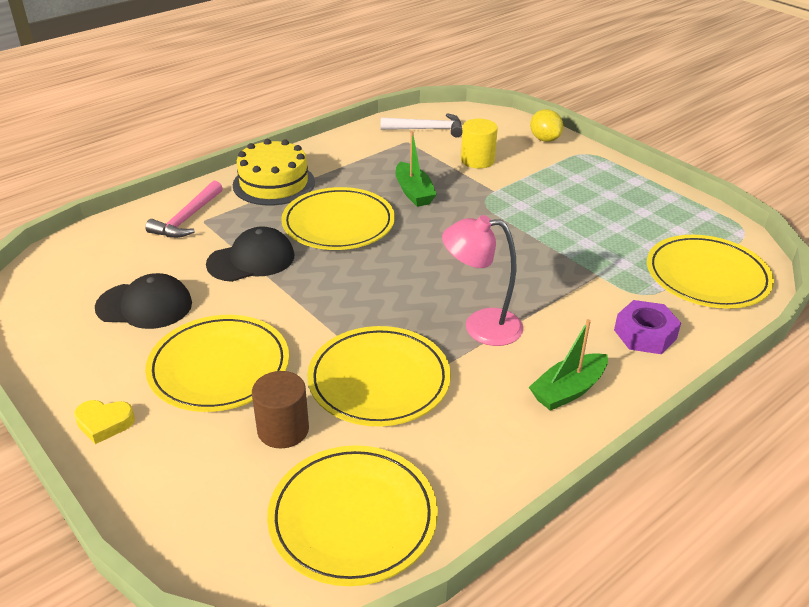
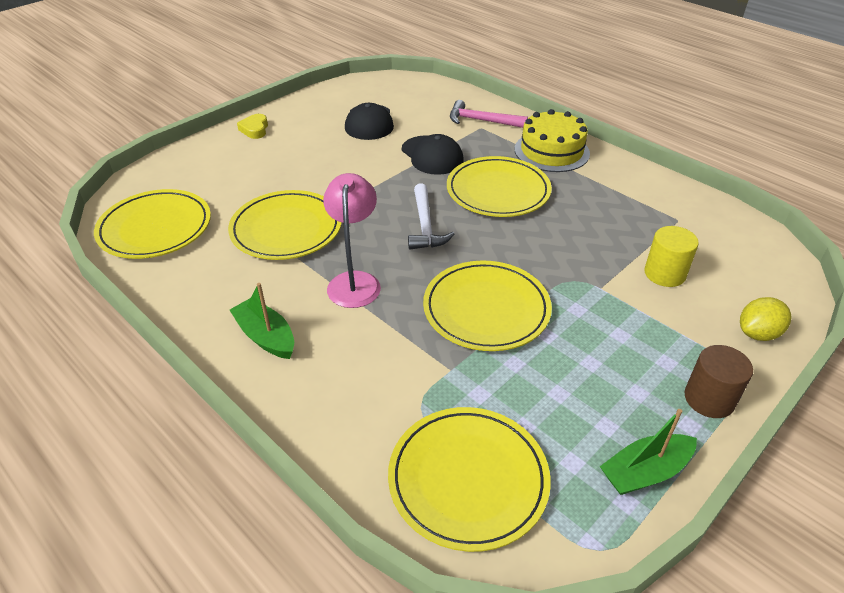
camera: 85 degrees right, 5 degrees up
(219, 367) = (304, 160): yellow plate -> yellow plate (486, 309)
(283, 429) = (240, 192): brown cylinder -> brown cylinder (709, 399)
(413, 192) = (571, 230): green boat -> green boat (645, 472)
(427, 129) = (717, 232): white hammer -> white hammer (425, 225)
(645, 334) = (347, 401): purple nut -> none

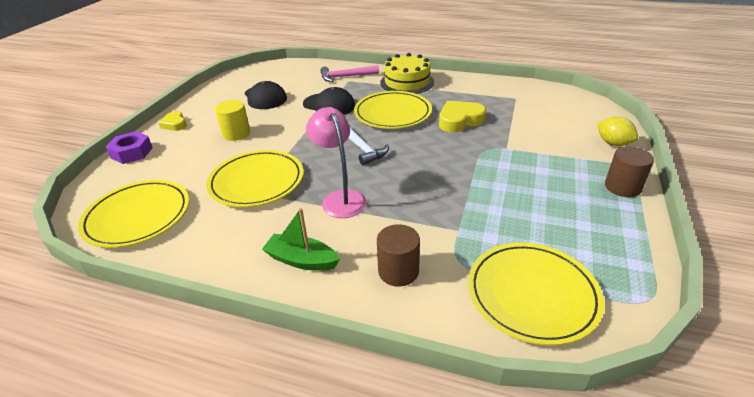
camera: 25 degrees left, 5 degrees down
(194, 152) = (132, 152): none -> purple nut
(349, 390) = (398, 271): none -> brown cylinder
(486, 309) = (448, 184): yellow plate -> none
(573, 228) = (459, 120): none -> yellow heart
(645, 472) = (629, 242): green boat -> none
(664, 273) = (535, 128): yellow cylinder -> yellow cylinder (236, 133)
(758, 333) = (613, 143): yellow lemon -> yellow lemon turned 75 degrees counterclockwise

